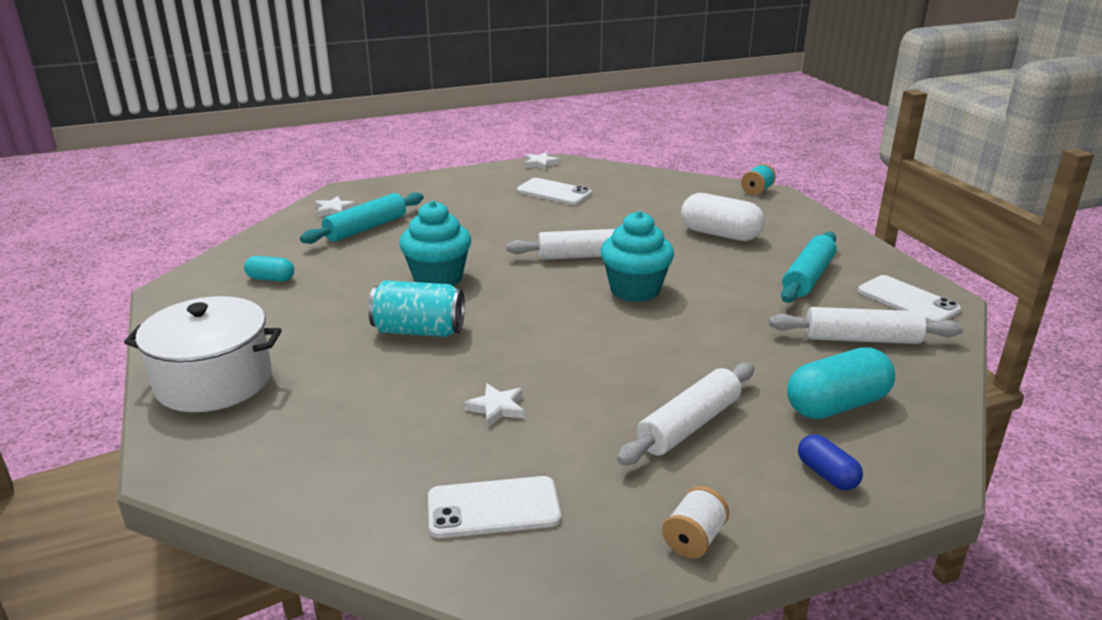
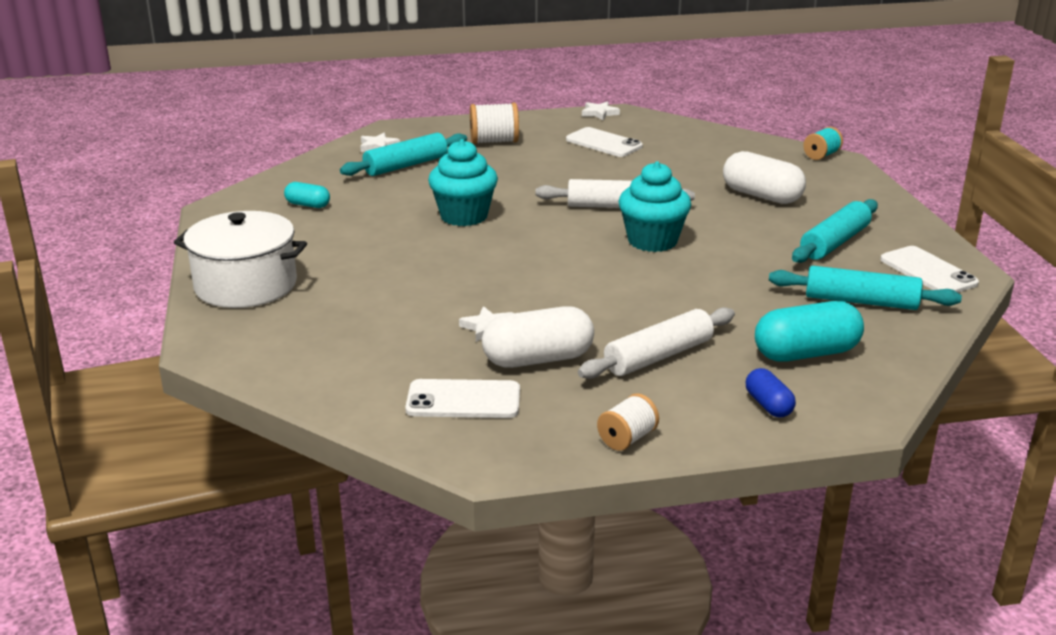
camera: 10 degrees right, 0 degrees up
(419, 331) = (434, 260): turquoise can -> none
(448, 197) = (494, 141): none -> white spool
(562, 443) = (538, 359): none -> white capsule
(861, 339) = (861, 301): white rolling pin -> turquoise rolling pin

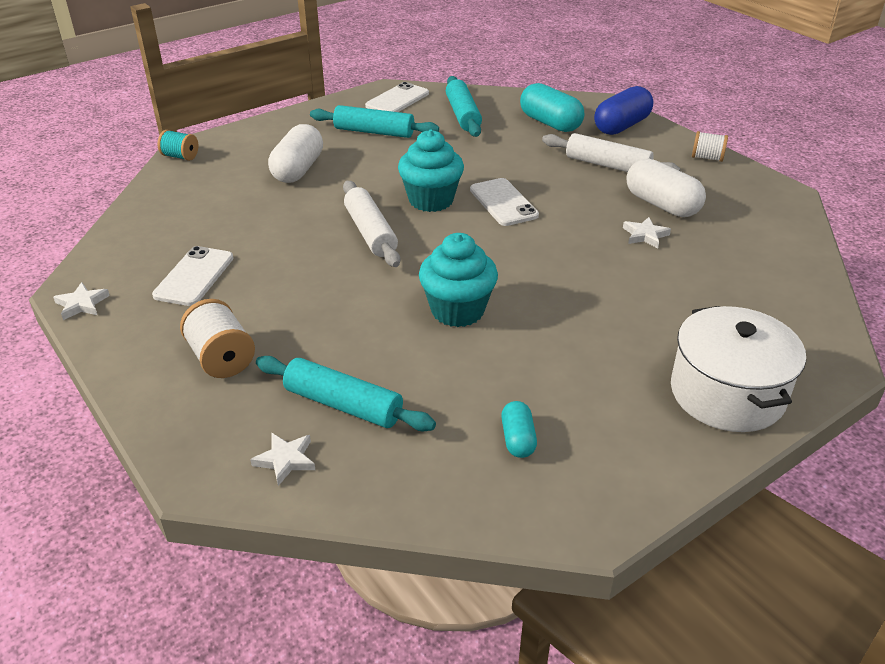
camera: 115 degrees left, 10 degrees up
(463, 400) = (742, 218): white phone -> white phone (503, 202)
(768, 405) = (621, 126): blue capsule -> blue capsule, size x1.82

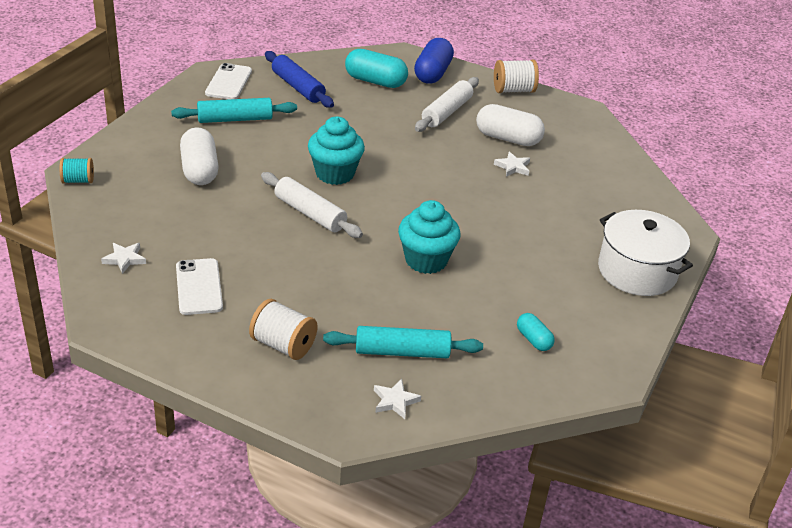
camera: 30 degrees left, 0 degrees up
(82, 304) = (125, 335): white star -> white star (124, 259)
(462, 115) = (298, 87): turquoise rolling pin -> blue rolling pin
(503, 202) = (392, 163): white phone -> none
(607, 165) = (446, 112): white rolling pin -> white rolling pin turned 60 degrees counterclockwise
(707, 158) = (513, 90): white spool -> white spool, size x1.52

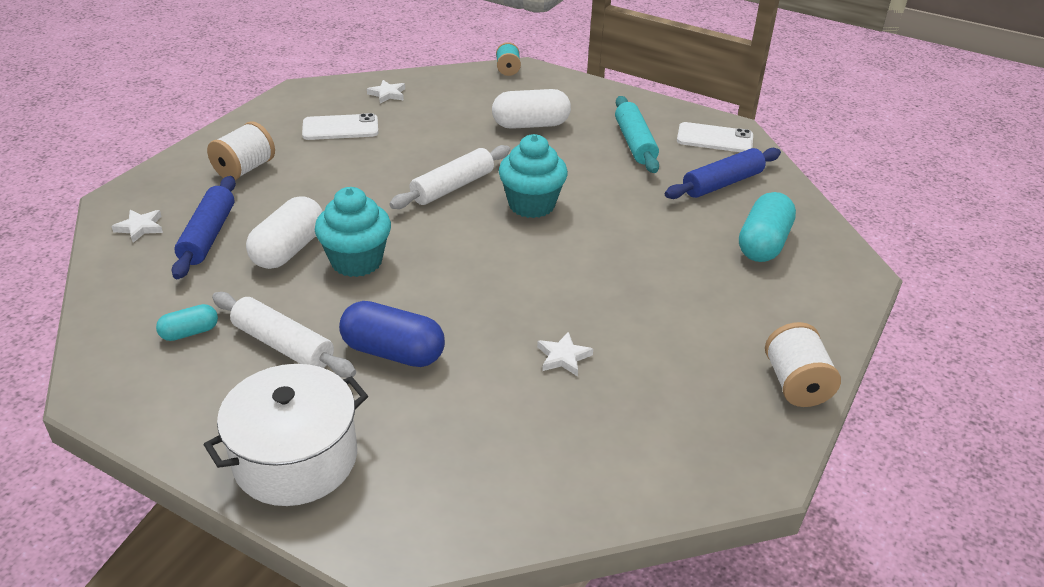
camera: 95 degrees right, 0 degrees up
(402, 351) = (208, 236): turquoise rolling pin -> blue rolling pin
(432, 73) = (811, 298): blue capsule -> blue capsule (393, 352)
(446, 112) = (700, 303): white rolling pin -> white rolling pin (283, 345)
(508, 138) = (641, 360): white capsule -> white capsule (289, 250)

